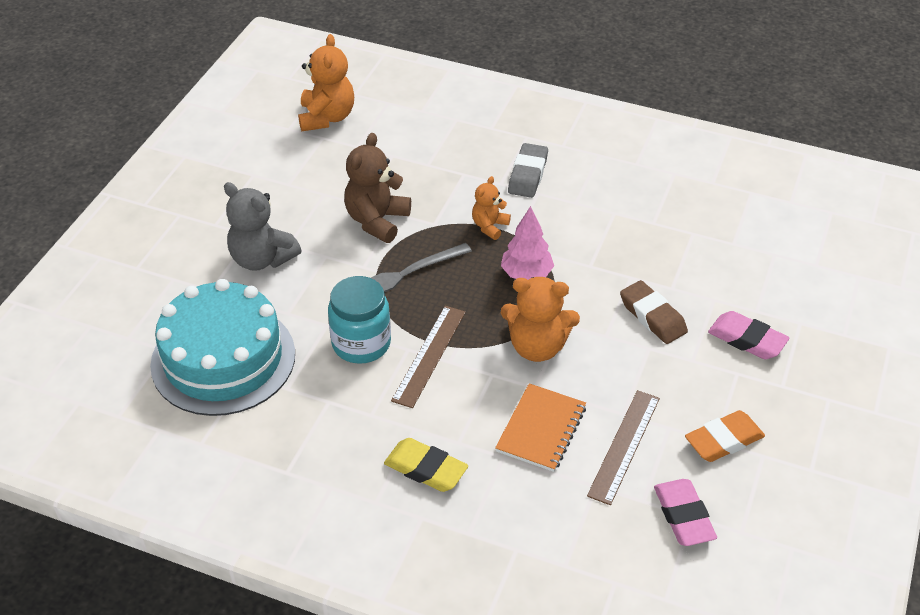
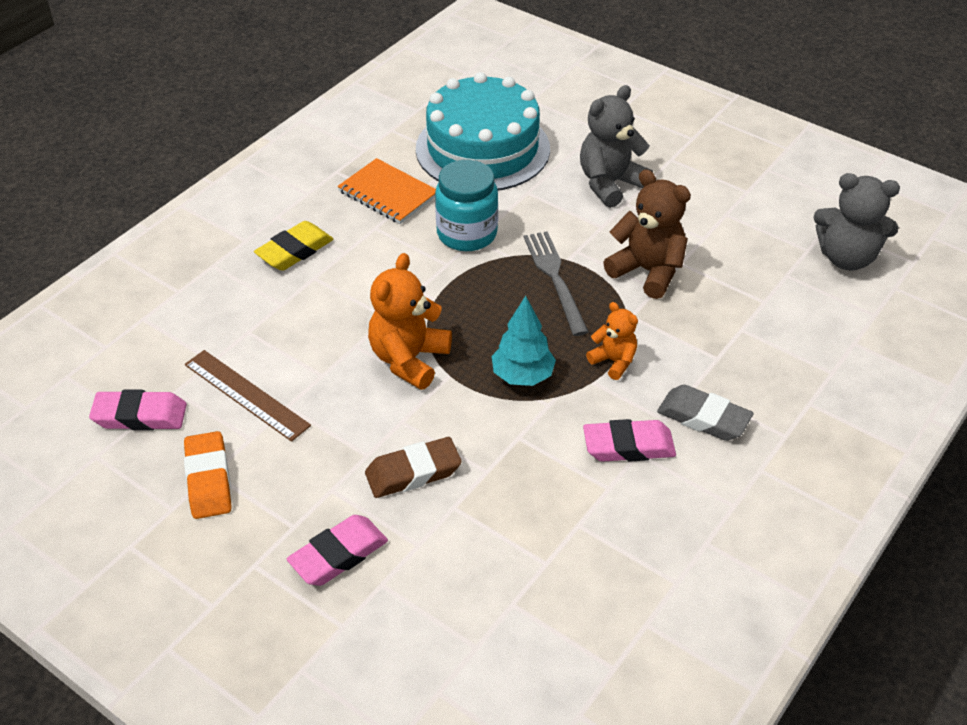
camera: 105 degrees right, 0 degrees up
(327, 117) = (846, 257): orange teddy bear -> grey teddy bear
(429, 355) = (431, 277): brown ruler -> none
(526, 274) = (522, 376): pink tree -> turquoise tree
(541, 429) = (299, 337): orange notebook -> orange notebook (388, 194)
(571, 208) = (628, 446): none -> pink eraser

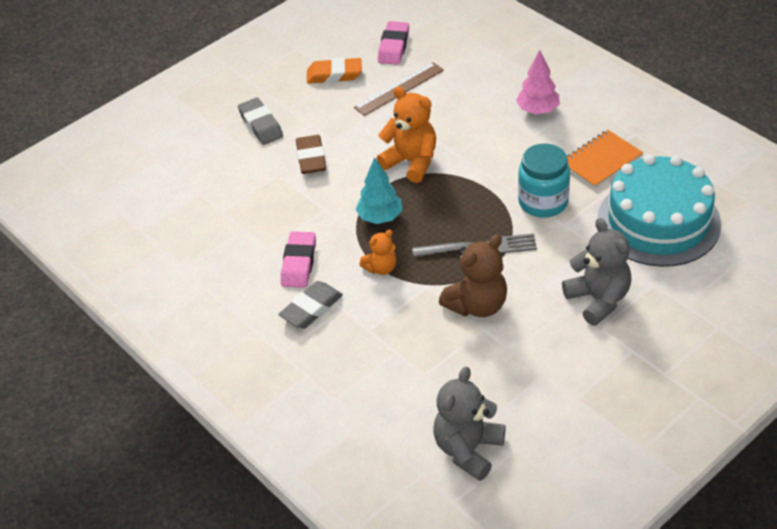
camera: 105 degrees right, 0 degrees up
(294, 251) = (538, 110): yellow eraser -> pink tree
(338, 555) = (261, 125): pink eraser -> grey eraser

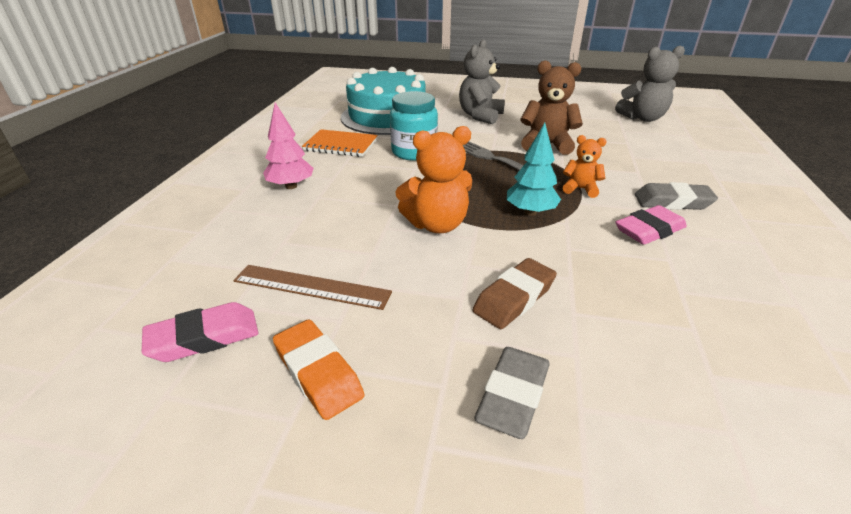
camera: 130 degrees left, 10 degrees down
(411, 162) = (437, 224): orange teddy bear -> orange teddy bear turned 105 degrees counterclockwise

